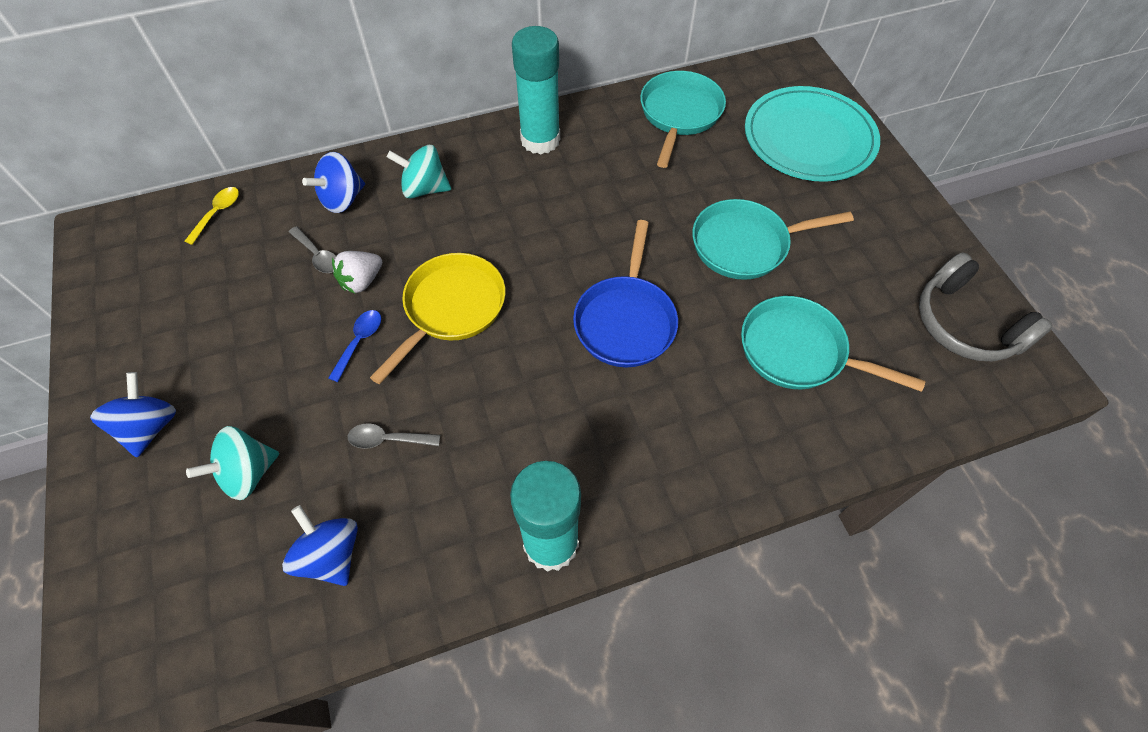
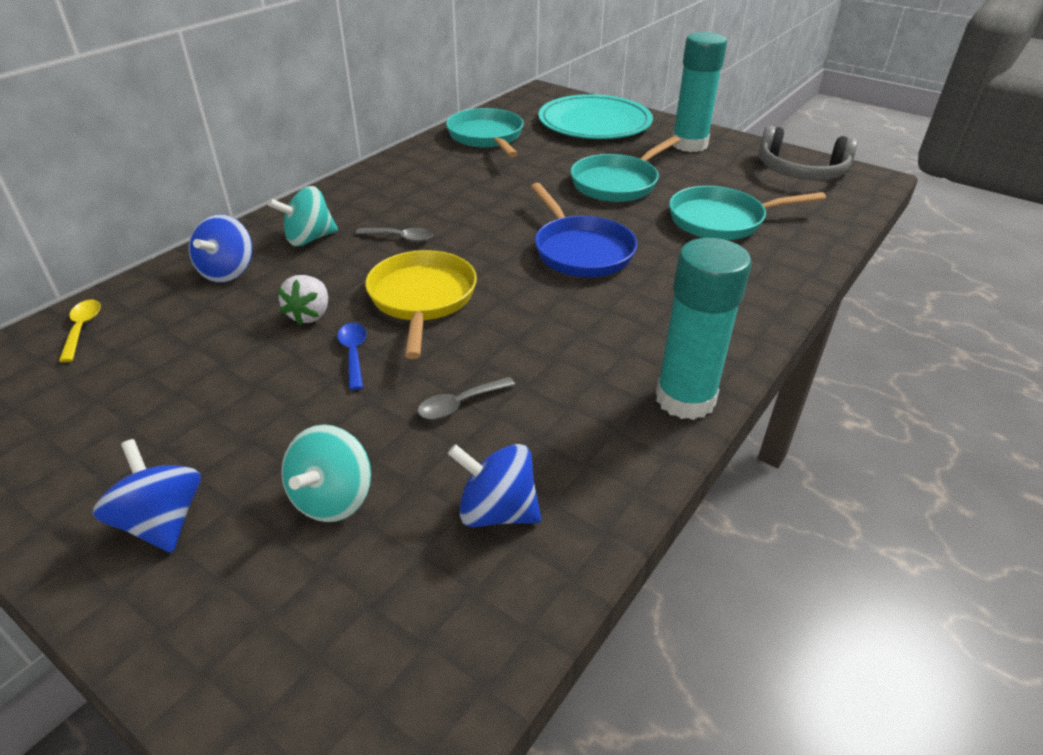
camera: 35 degrees left, 20 degrees down
(318, 255) = (241, 316): grey spoon -> grey spoon (401, 238)
(540, 140) = (387, 180): turquoise glue stick -> turquoise glue stick (689, 144)

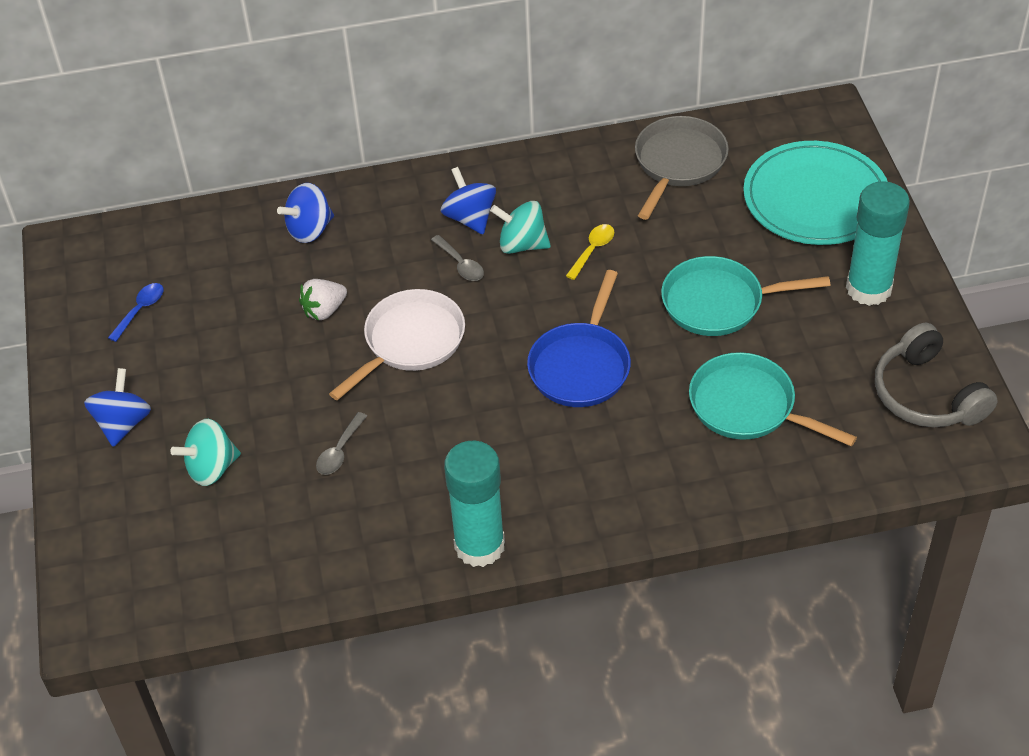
camera: 45 degrees right, 10 degrees up
(82, 329) = (184, 235): yellow spoon -> yellow spoon (592, 250)
(309, 239) = (394, 224): turquoise spinning top -> turquoise spinning top (522, 244)
(353, 354) = (319, 365): blue spoon -> blue spoon (140, 310)
(422, 299) = (410, 342): yellow pan -> white pan
(460, 404) = (340, 451): grey spoon -> grey spoon turned 75 degrees counterclockwise
(487, 137) = (678, 163): turquoise pan -> grey pan
(497, 511) = (283, 537): blue spinning top -> blue spinning top (470, 218)

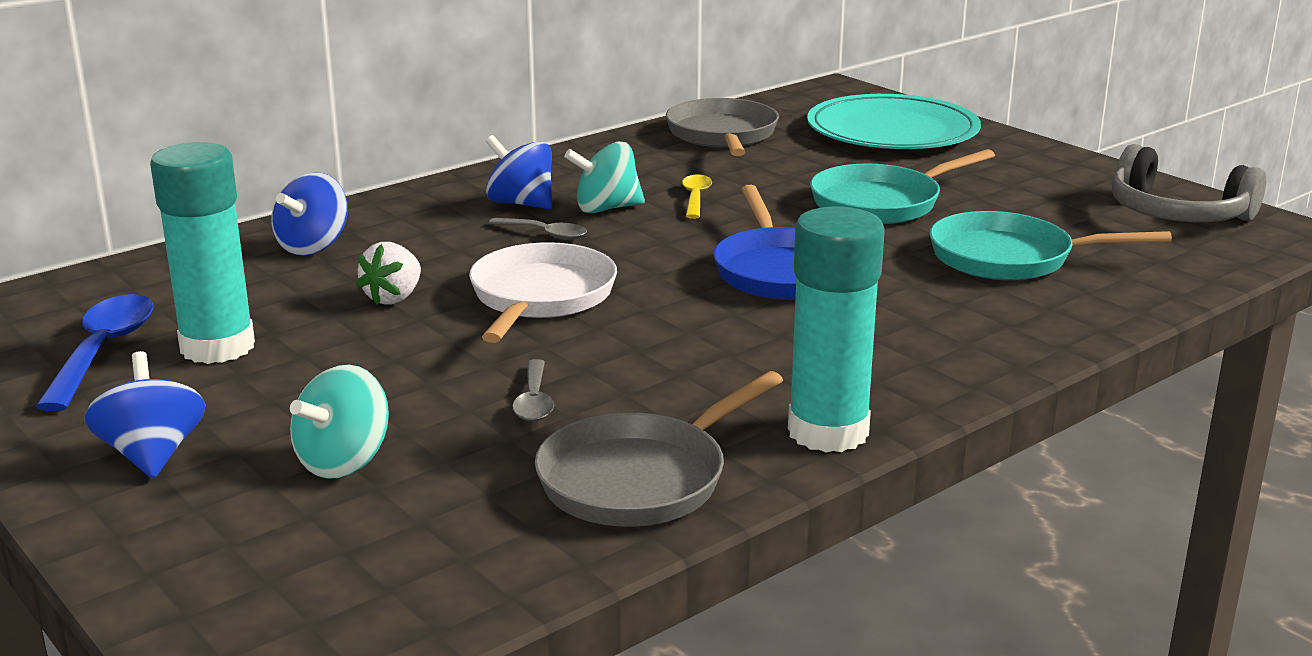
camera: 30 degrees left, 25 degrees down
(140, 310) = (103, 351): blue spoon -> blue spoon, size x1.73
(350, 545) = (641, 478): none -> grey pan
(868, 288) = (1022, 167): turquoise glue stick -> turquoise glue stick (217, 347)

